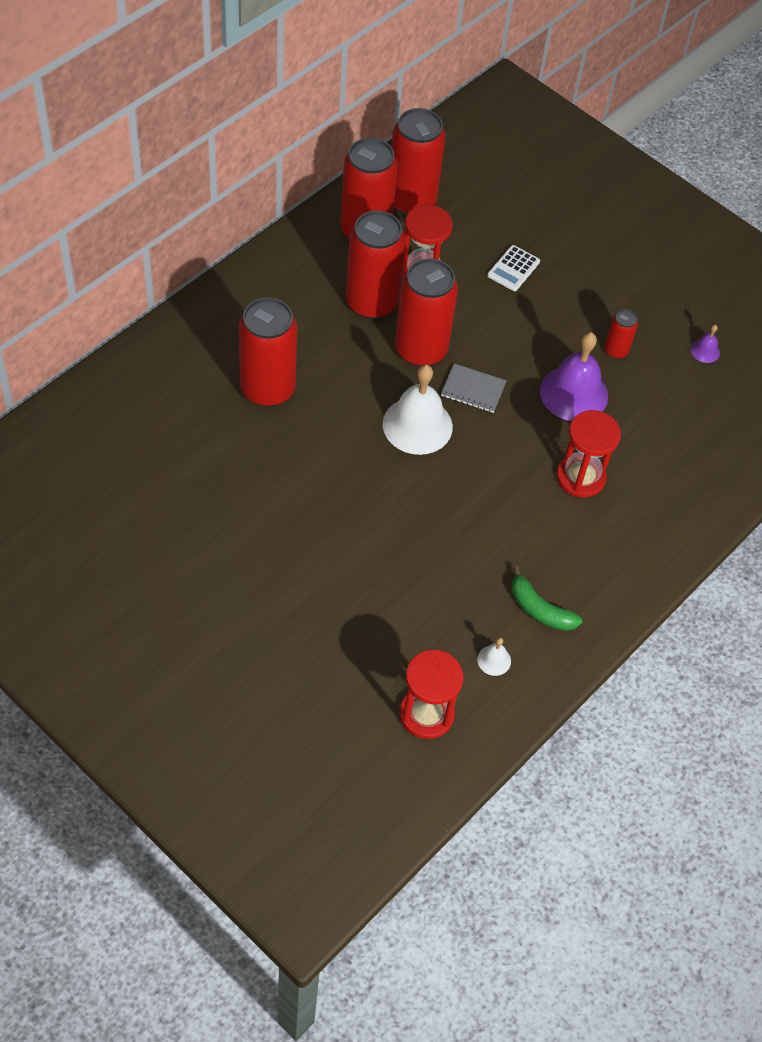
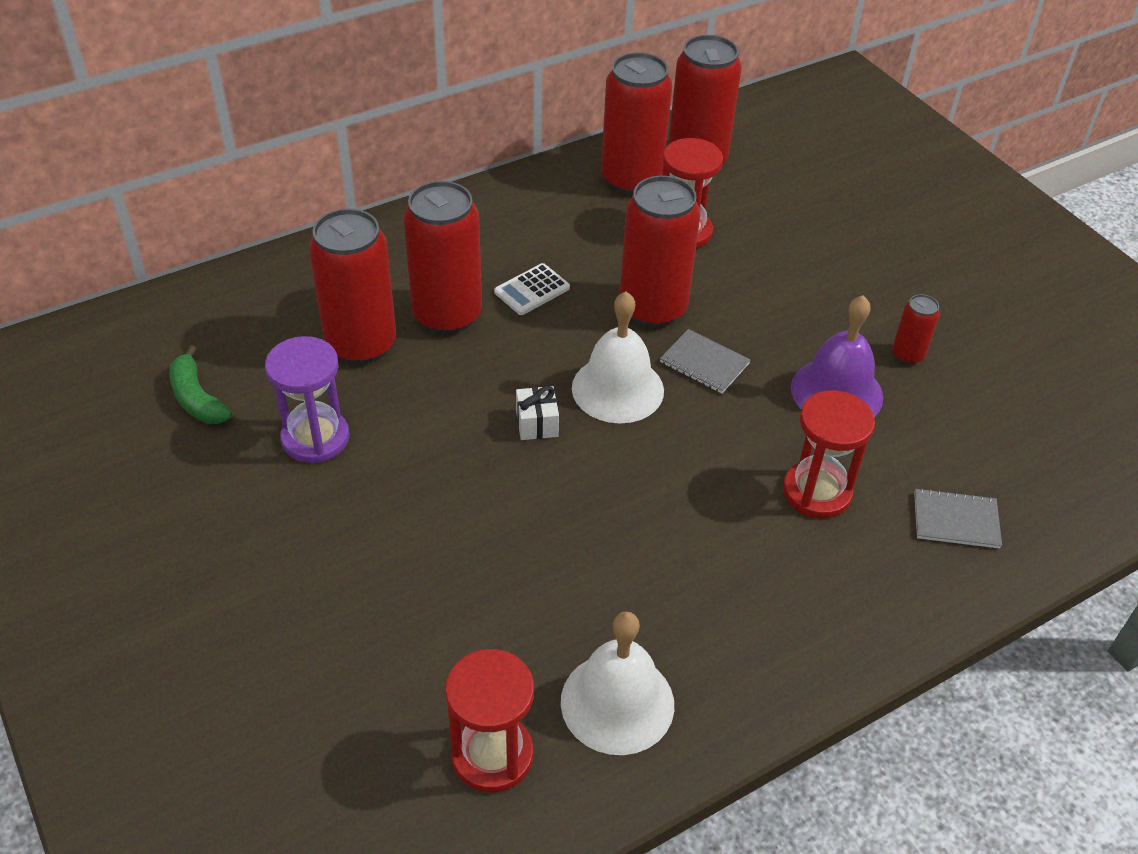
camera: 20 degrees right, 10 degrees down
(212, 515) = (315, 438): none -> purple hourglass
(369, 467) = (537, 423): none -> white gift
(371, 303) = (610, 250): red can -> red can (361, 344)
(494, 660) = (617, 702): white bell -> white bell, size x2.27
(513, 269) = (799, 246): white calculator -> white calculator (532, 290)
(540, 609) = (707, 649): green banana -> green banana (197, 399)
(677, 477) = (956, 520): none -> grey notebook
(705, 351) = (1030, 377): purple bell -> none

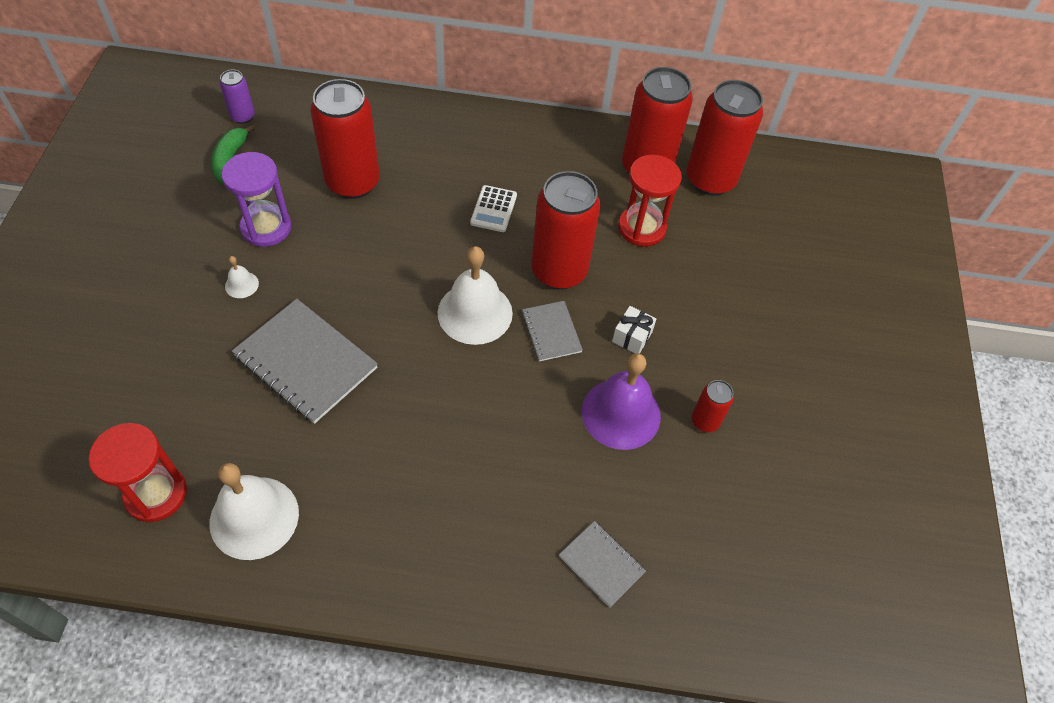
camera: 35 degrees right, 10 degrees up
(160, 348) = (243, 116): none -> purple can
(352, 506) = (241, 284): none -> white bell
(447, 315) = (423, 194): red can -> none
(505, 533) = (306, 362): none -> grey notebook
(532, 290) = (493, 209): white calculator -> white calculator turned 75 degrees counterclockwise
(537, 423) = (400, 303): white gift -> white gift (632, 337)
(817, 492) = (527, 474): red hourglass -> none

